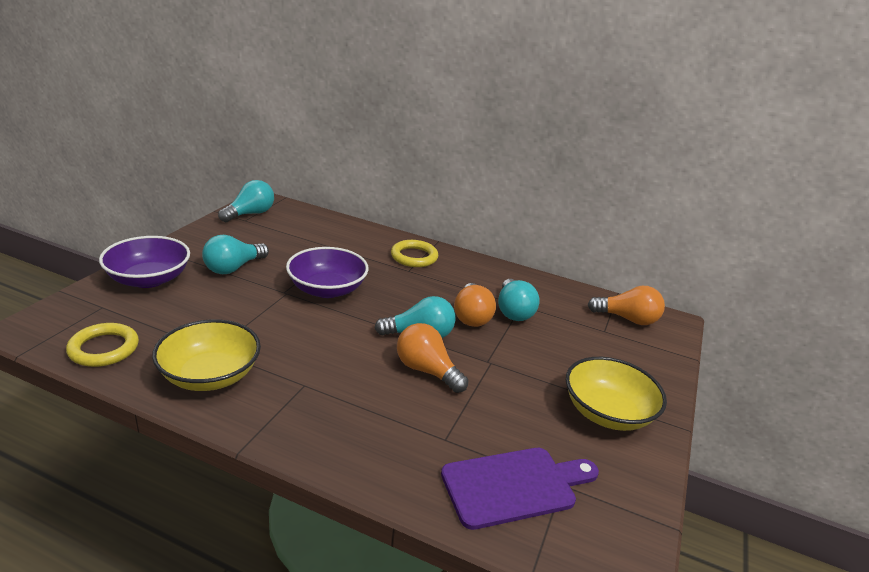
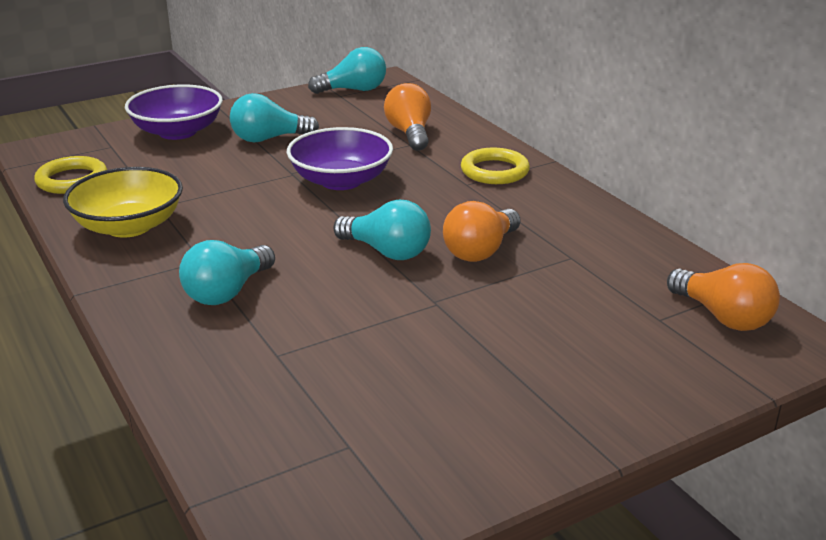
camera: 40 degrees right, 0 degrees up
(427, 371) = (346, 287): orange light bulb -> orange light bulb (410, 133)
(513, 311) = (549, 260): turquoise light bulb -> turquoise light bulb (227, 292)
(514, 486) = (291, 424): purple cutting board -> none
(607, 412) = (519, 404): yellow bowl -> none

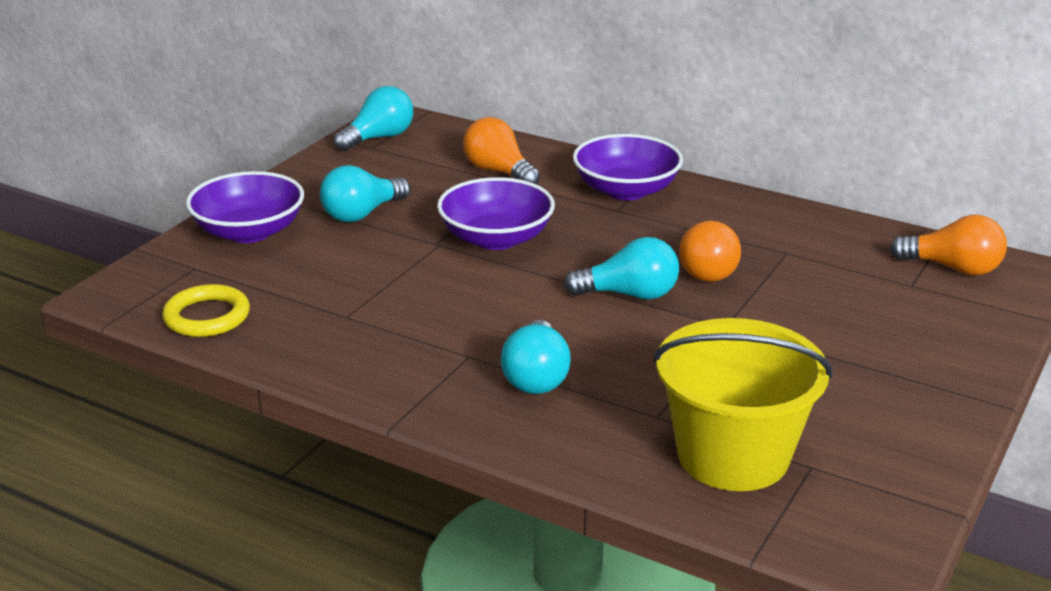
camera: 30 degrees left, 0 degrees up
(129, 226) = (345, 346): yellow bowl -> none
(293, 410) = (733, 456): none -> yellow bucket
(494, 171) = (626, 190): yellow ring -> purple bowl

